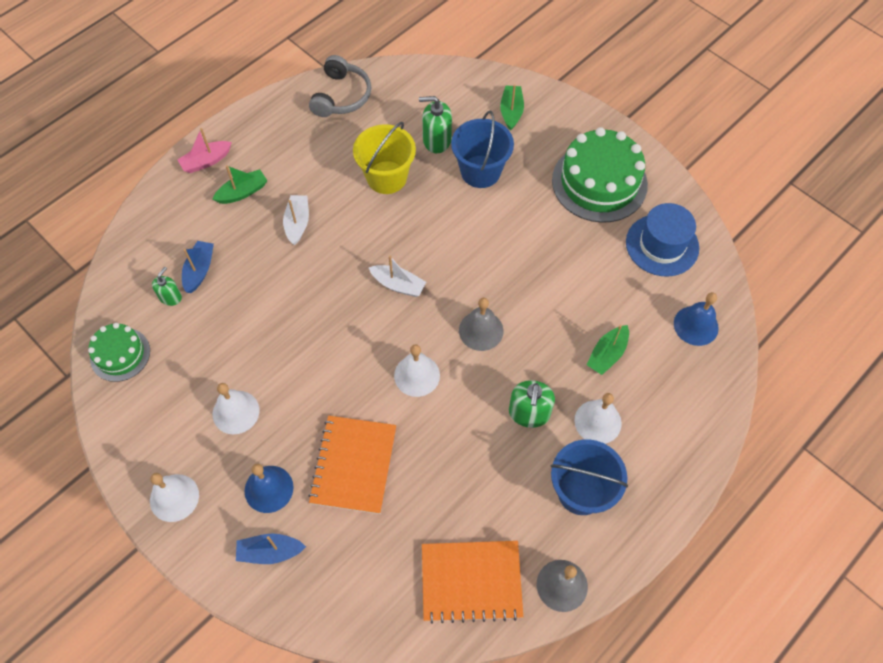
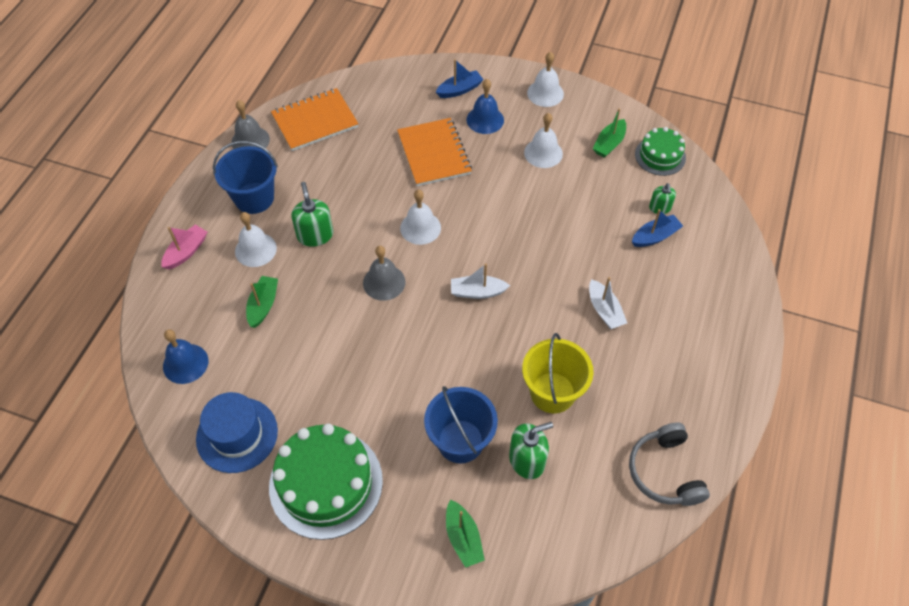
camera: 155 degrees right, 5 degrees down
(199, 270) = (655, 236): blue boat -> blue boat turned 105 degrees counterclockwise
(206, 161) = (737, 335): pink boat -> pink boat (186, 252)
(242, 192) = (677, 318): green boat -> green boat (609, 144)

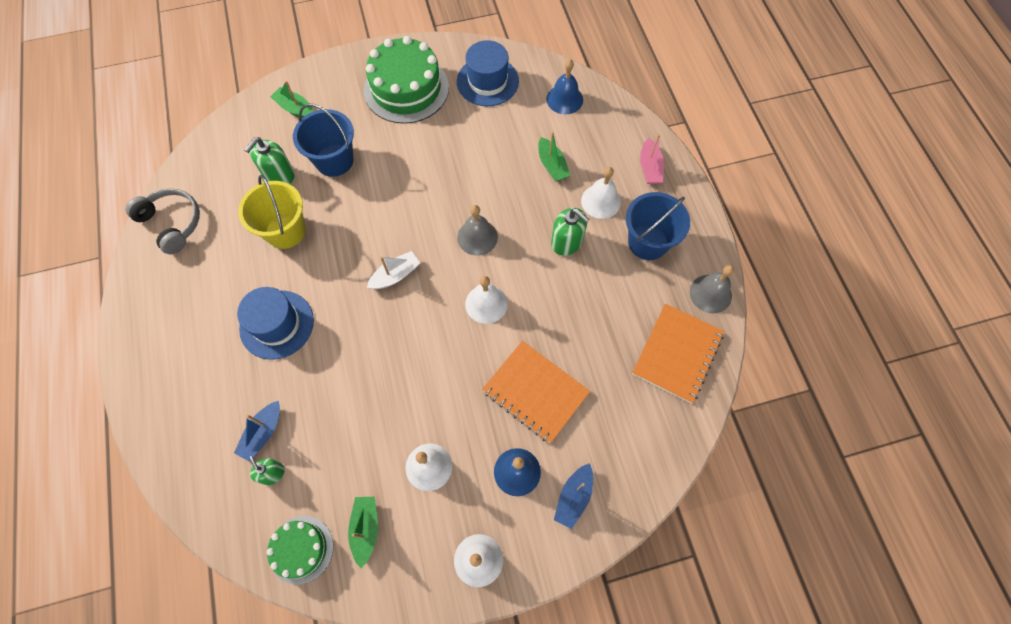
camera: 145 degrees right, 10 degrees up
(604, 310) = (277, 324): white boat -> blue hat

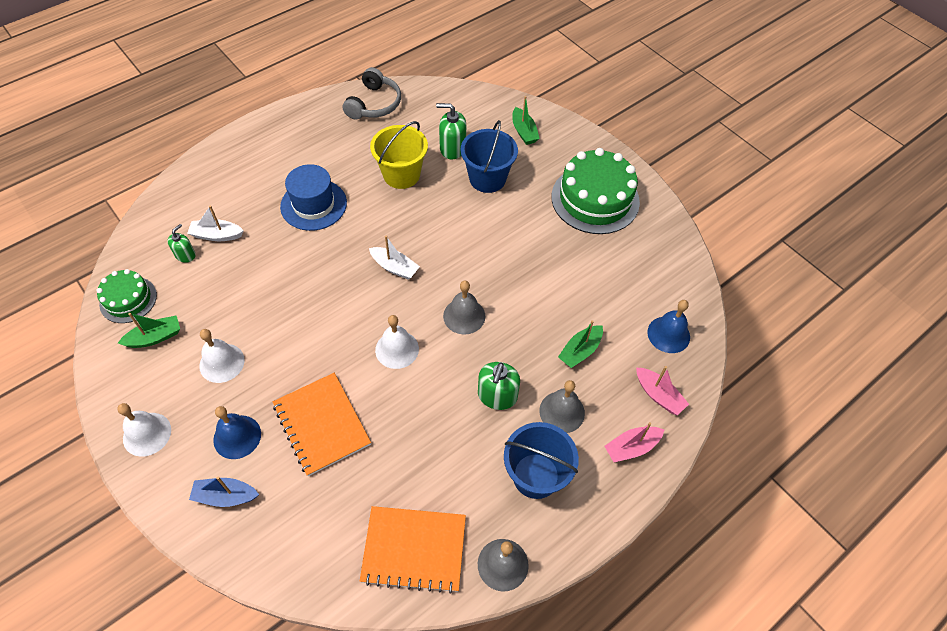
camera: 65 degrees right, 10 degrees down
(263, 433) = (217, 235): blue boat -> white boat
(295, 109) = (524, 132): green boat -> green boat turned 150 degrees clockwise
(487, 81) = (646, 259): blue hat -> none
(535, 392) = (322, 424): orange notebook -> orange notebook turned 45 degrees counterclockwise
(601, 201) = (562, 412): white bell -> grey bell
(614, 130) = (658, 395): none -> pink boat

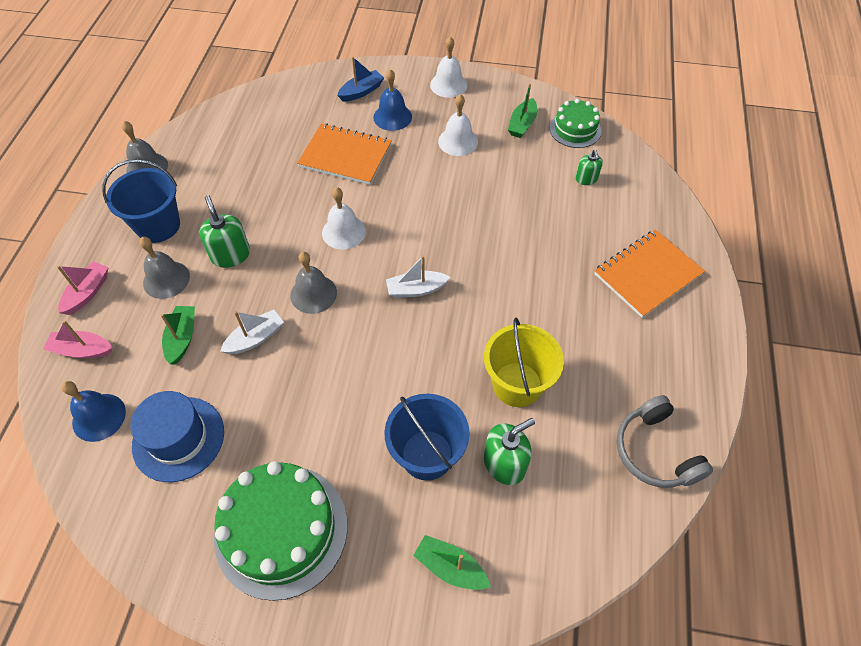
camera: 140 degrees right, 0 degrees up
(217, 235) = (588, 207): white boat -> white boat (255, 338)
(313, 205) = (553, 289): blue hat -> blue hat (178, 438)
(414, 549) = (215, 140): orange notebook -> orange notebook (647, 274)

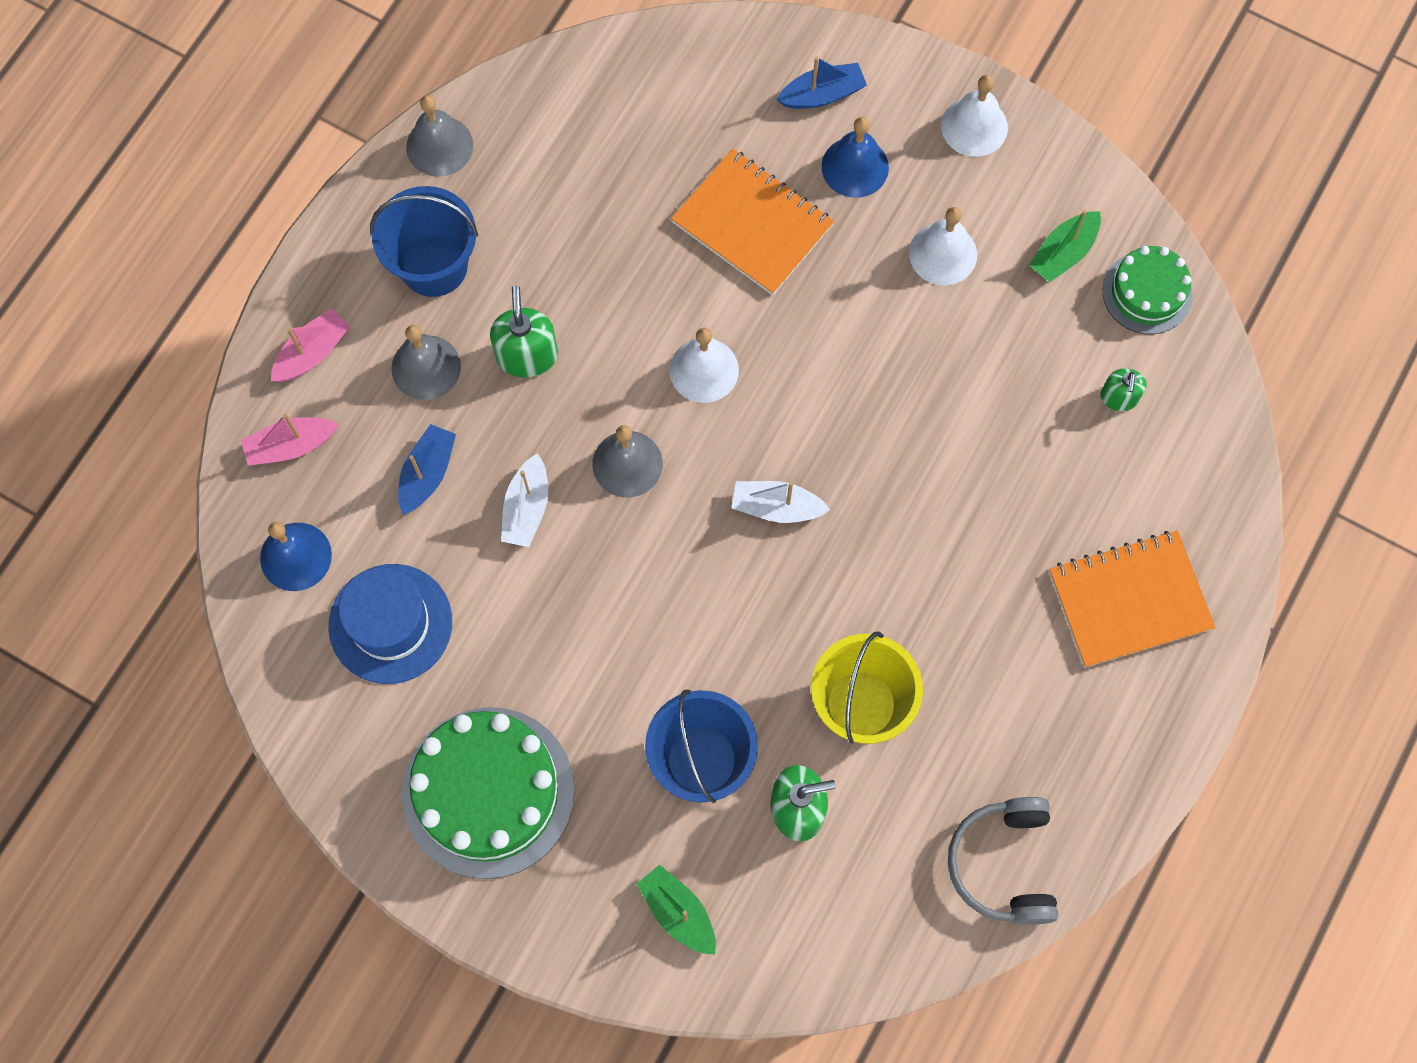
camera: 20 degrees right, 15 degrees up
(82, 350) = (290, 446): pink boat -> pink boat turned 45 degrees counterclockwise
(182, 338) = (427, 473): green boat -> blue boat
(255, 338) = (527, 508): white boat -> white boat turned 120 degrees clockwise

